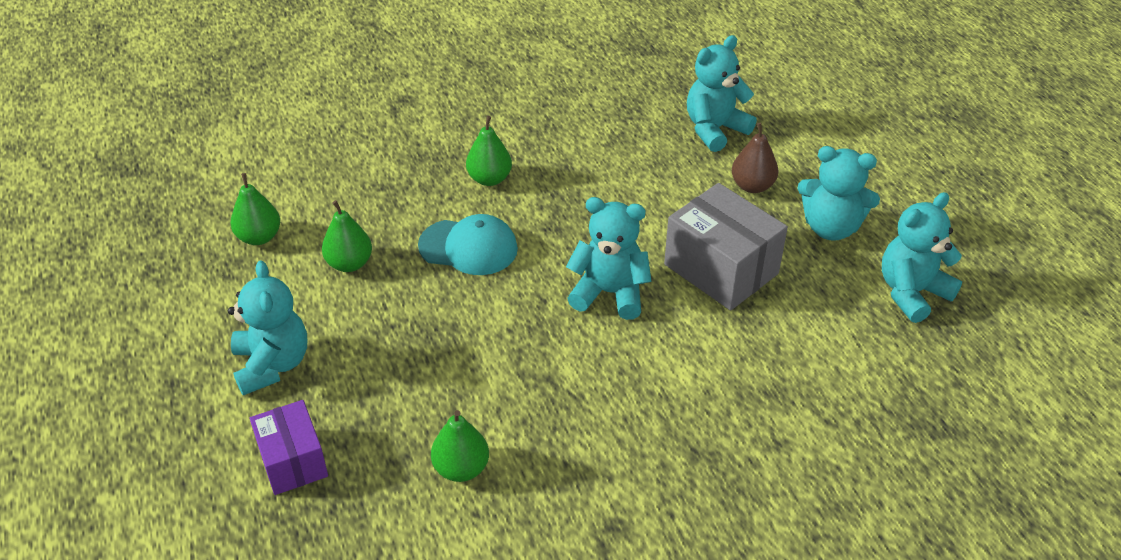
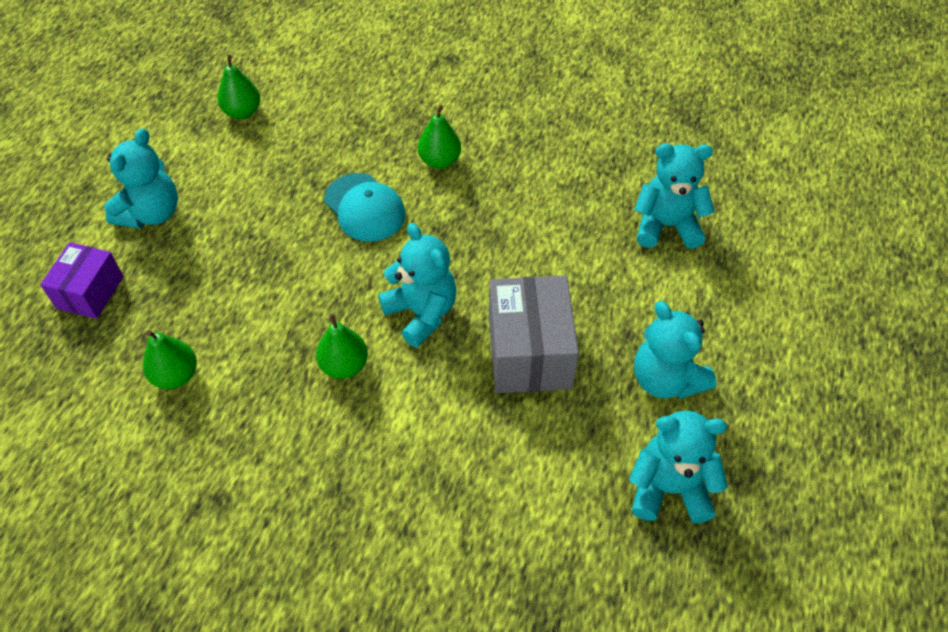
camera: 40 degrees right, 10 degrees up
(349, 263) = (275, 169): green pear -> green pear (344, 365)
(752, 186) = (640, 297): brown pear -> none

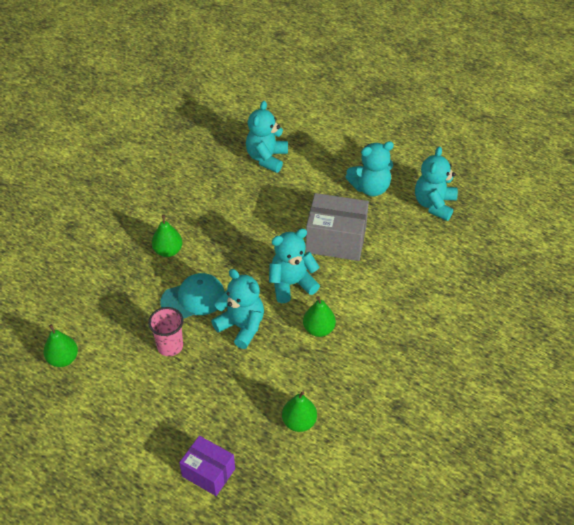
camera: 75 degrees left, 5 degrees down
(151, 213) = (145, 428): turquoise teddy bear -> turquoise teddy bear (241, 326)
(280, 204) = (170, 346): none -> pink cup

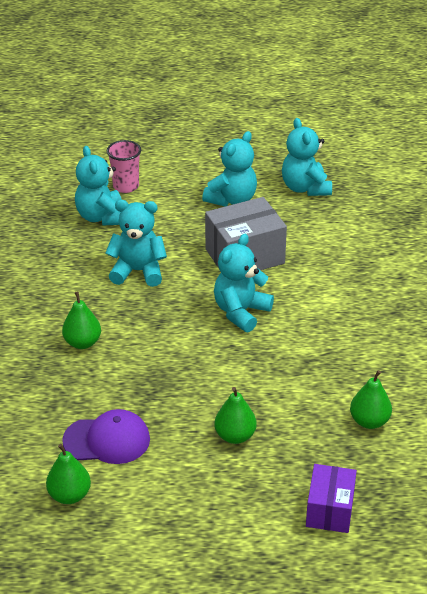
camera: 35 degrees left, 10 degrees down
(119, 333) = (107, 440): none -> purple cap
(170, 346) = (175, 424): pink cup -> pink cup (126, 186)
(193, 298) = (155, 371): turquoise cap -> none
(208, 472) = (330, 510): purple box -> purple box turned 75 degrees counterclockwise
(241, 326) = (230, 371): turquoise teddy bear -> turquoise teddy bear (138, 271)
(318, 329) = (306, 336): green pear -> green pear (235, 436)

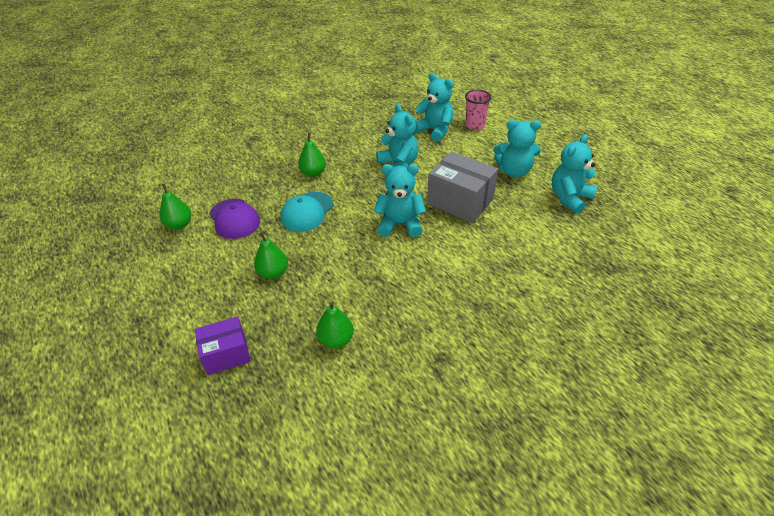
camera: 60 degrees right, 5 degrees up
(102, 217) = (435, 130): turquoise teddy bear -> turquoise teddy bear turned 90 degrees clockwise
(153, 374) = (307, 212): none -> turquoise cap

